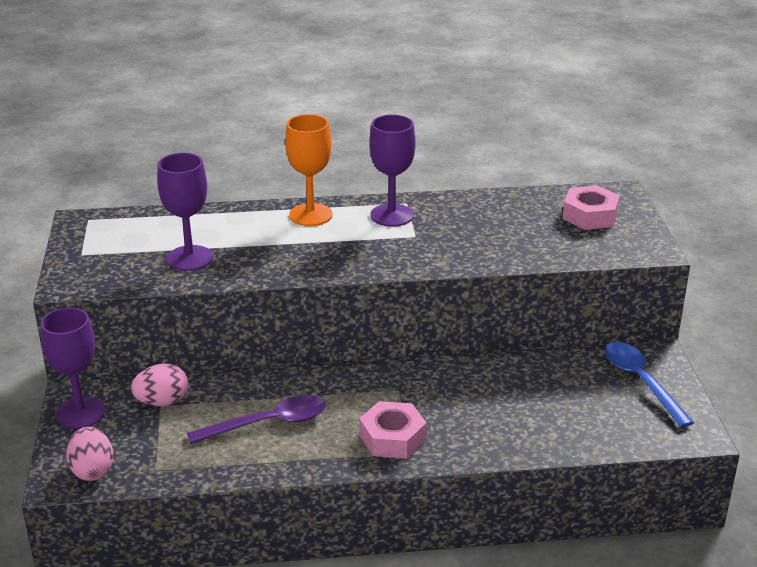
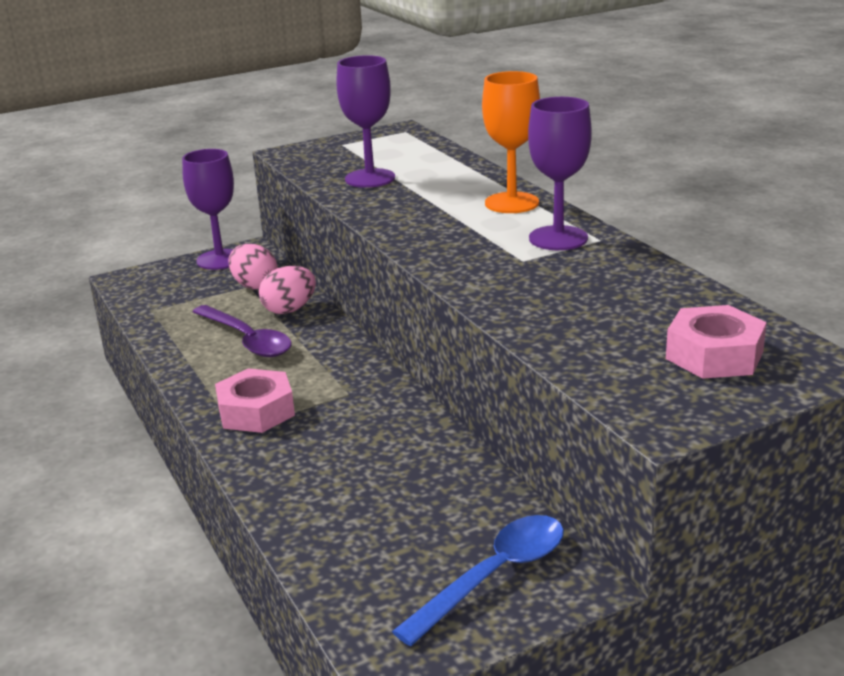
camera: 70 degrees right, 5 degrees down
(92, 470) = (142, 286): pink egg -> pink egg (289, 309)

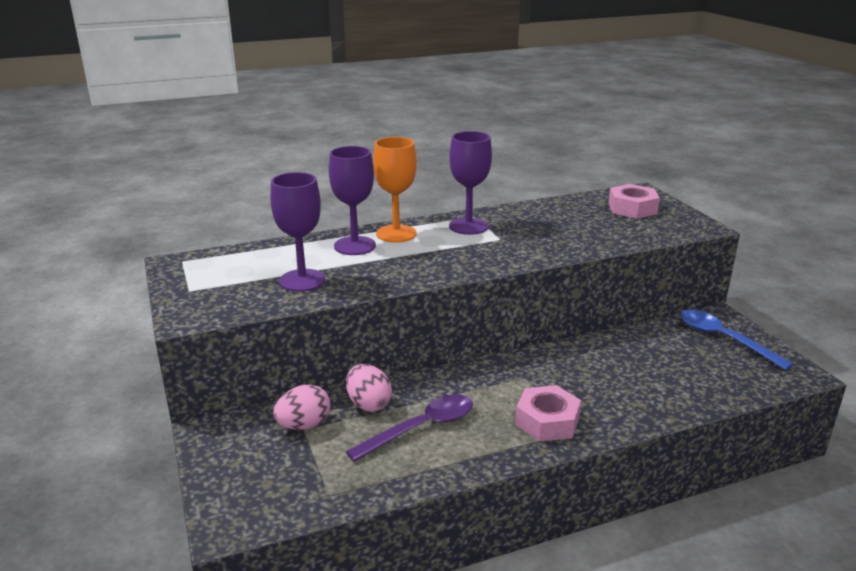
camera: 85 degrees left, 0 degrees up
(220, 260) = (221, 450): purple goblet -> purple goblet (355, 246)

